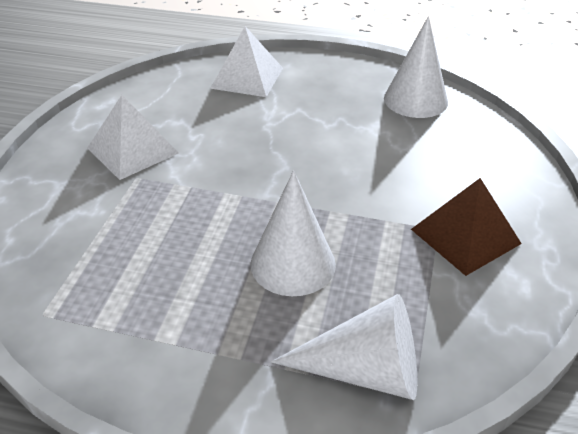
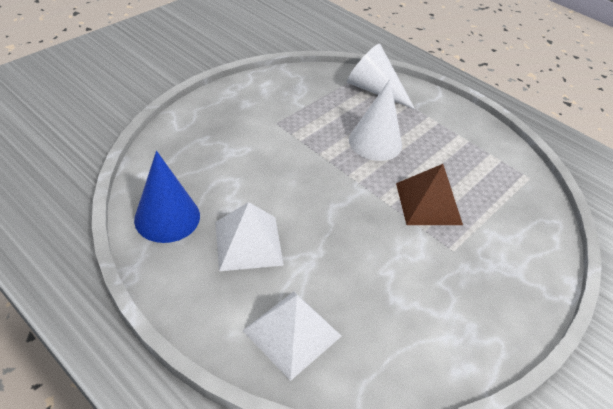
camera: 155 degrees left, 5 degrees up
(132, 150) = (450, 282): white pyramid -> white pyramid (248, 243)
(415, 100) = (167, 217): white cone -> blue cone
(465, 236) = (265, 113): brown pyramid -> brown pyramid (428, 203)

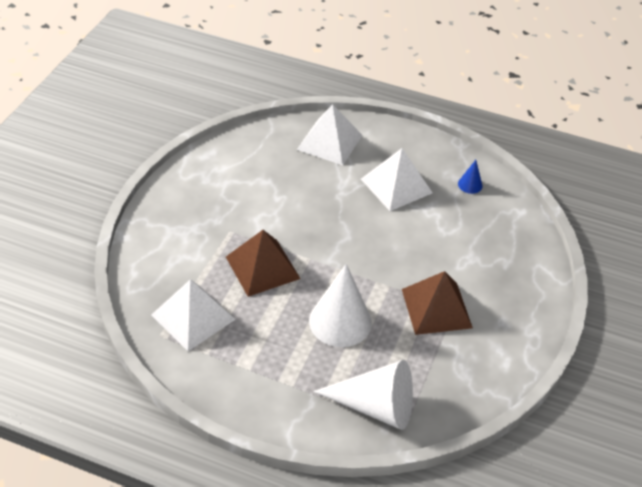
camera: 160 degrees right, 0 degrees up
(167, 217) = (470, 184): blue cone -> blue cone, size x0.45
(291, 127) = (436, 308): none -> brown pyramid
(500, 182) = (193, 317): none -> white pyramid

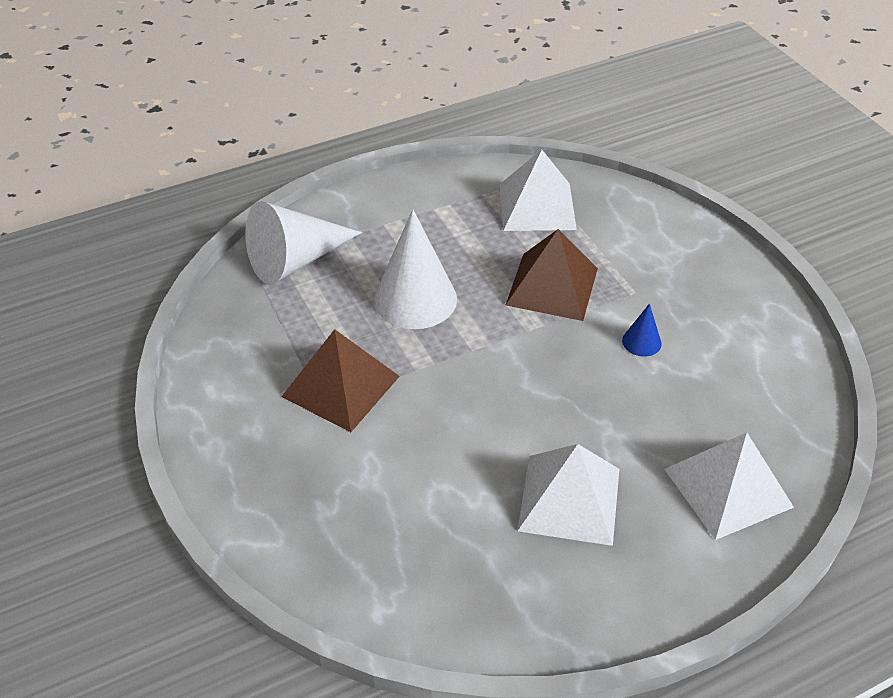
camera: 135 degrees right, 0 degrees up
(470, 184) = (490, 592): blue cone -> blue cone (641, 342)

